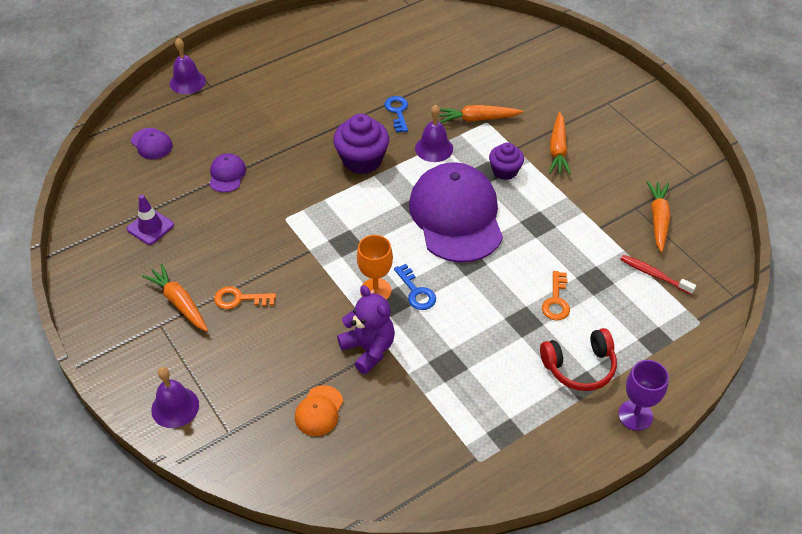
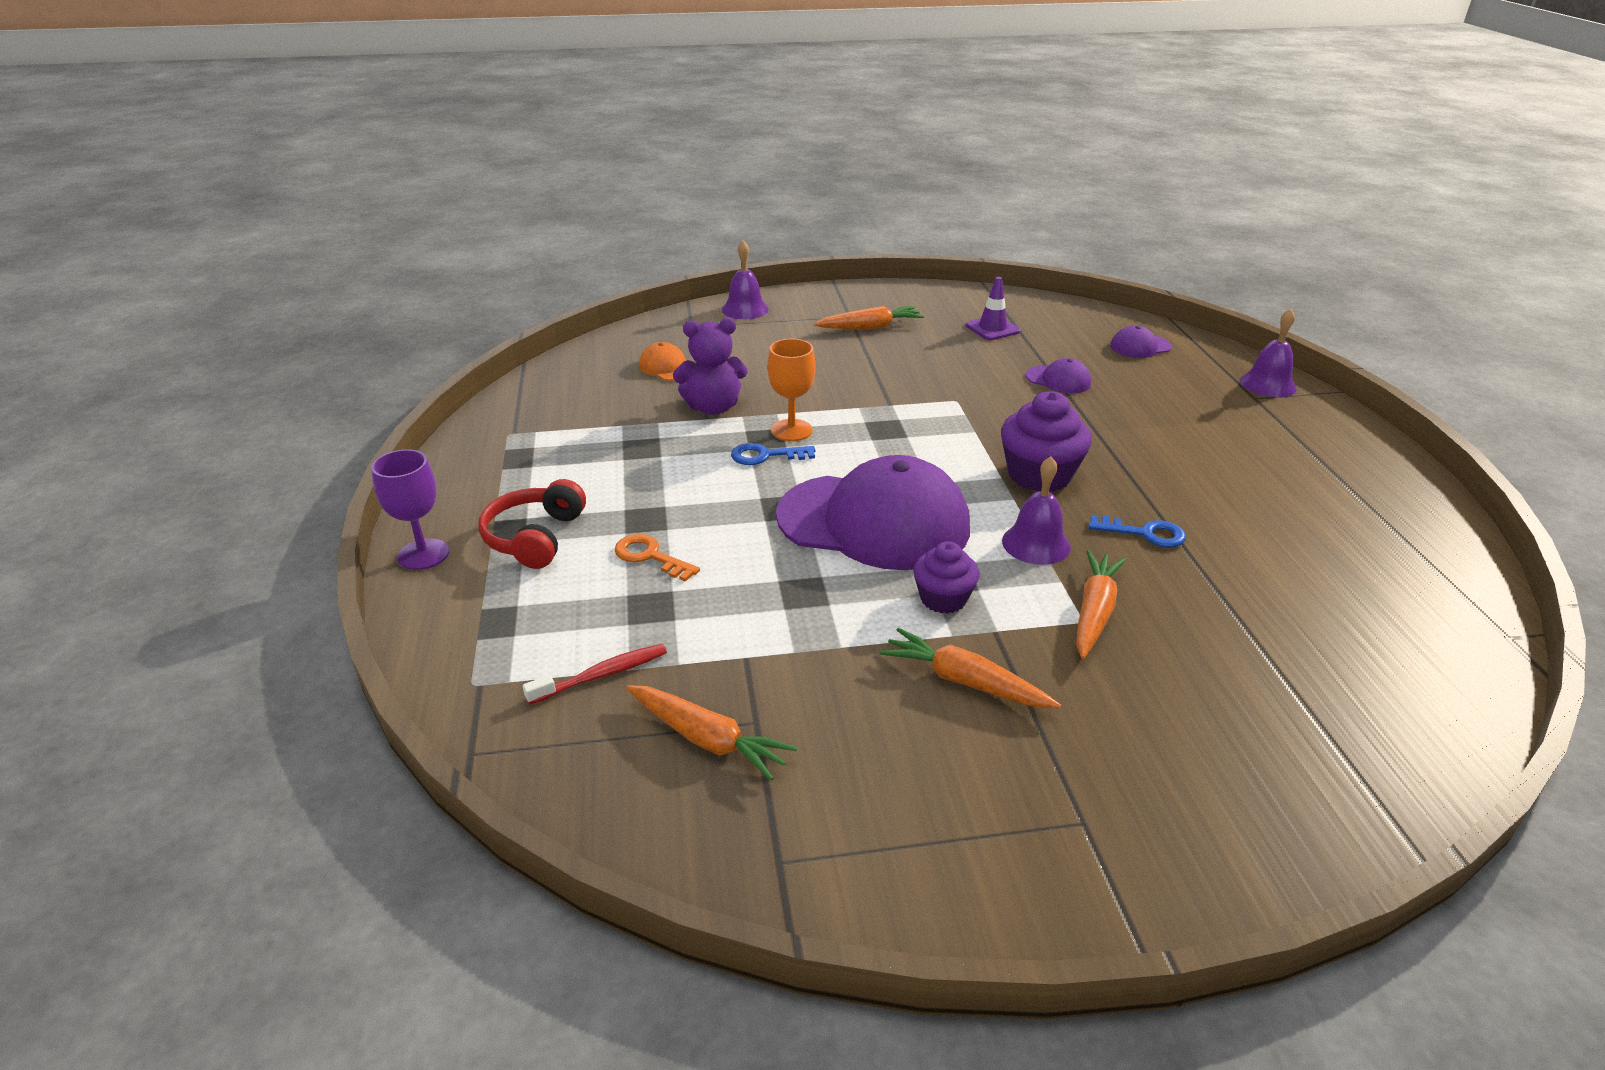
camera: 115 degrees right, 15 degrees down
(239, 299) = (849, 355): orange key -> none

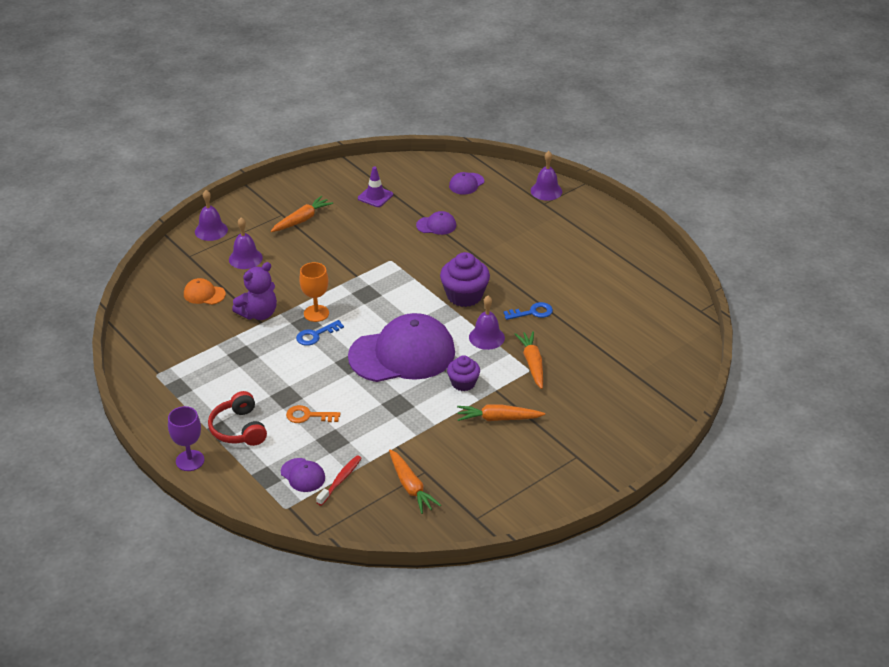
camera: 30 degrees left, 5 degrees up
(553, 642) = (303, 475): none -> purple cap
(707, 739) = (411, 487): orange carrot -> orange carrot turned 60 degrees clockwise
(758, 346) = (245, 258): none -> purple bell

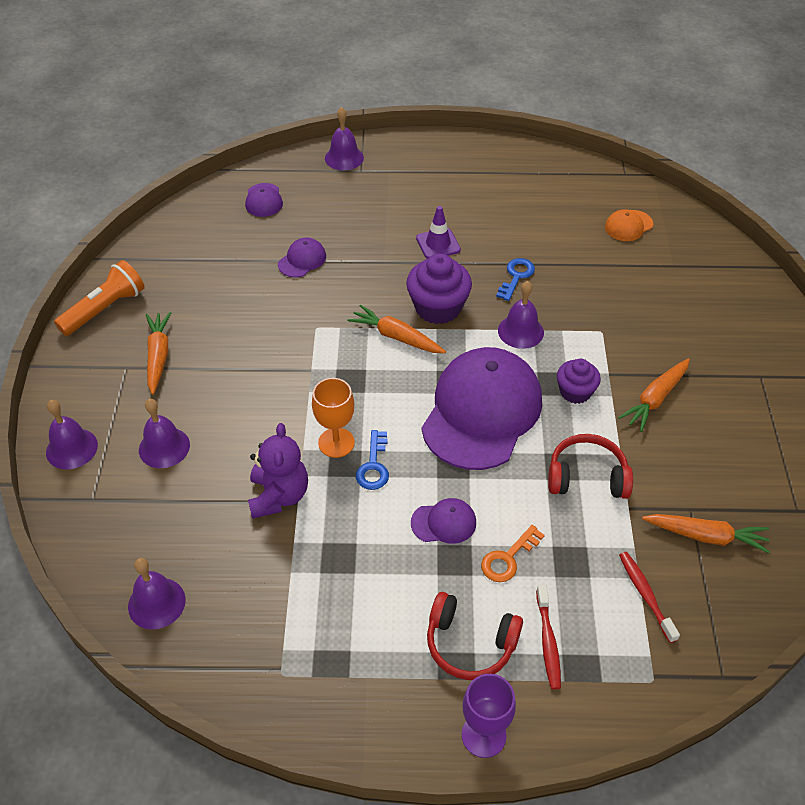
camera: 50 degrees left, 10 degrees up
(153, 312) = (156, 603): none -> purple bell
(204, 294) = (182, 527): orange cap -> orange cap (628, 226)
(269, 457) = (548, 642): none -> red toothbrush
(303, 475) = (608, 627): purple cap -> purple cap (444, 523)
(312, 183) = (105, 309): none -> orange flashlight
(375, 196) = (196, 275): purple traffic cone -> purple traffic cone (438, 244)
(401, 419) = (587, 477): none -> red headphones
(532, 363) = (593, 323): orange carrot -> orange carrot (396, 337)

